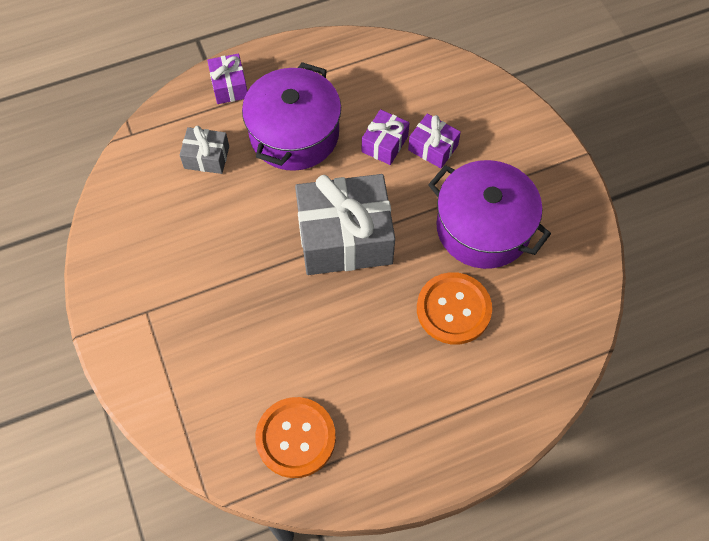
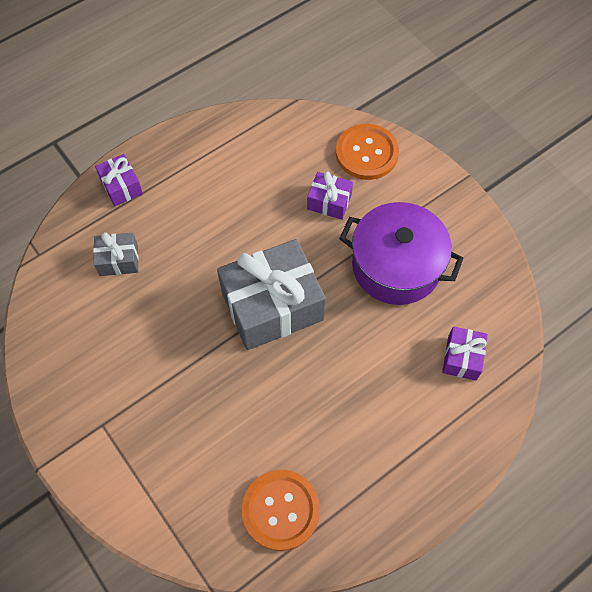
camera: 15 degrees left, 0 degrees up
(294, 134) = (196, 218): purple pot -> none
(384, 144) = (284, 208): purple gift -> purple gift (462, 358)
(453, 309) = (391, 349): orange button -> orange button (366, 153)

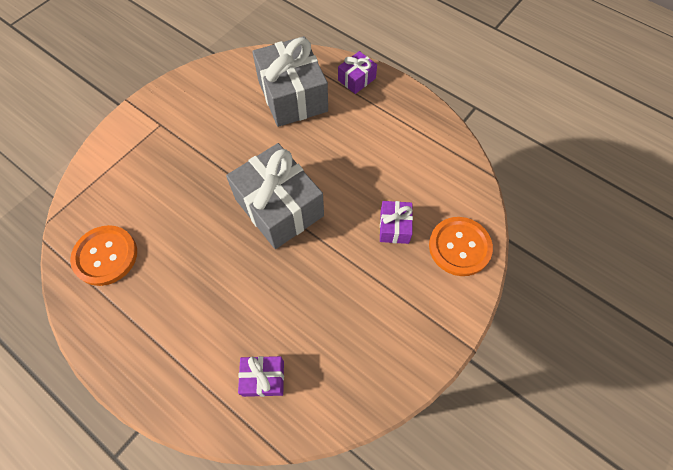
camera: 75 degrees right, 0 degrees up
(118, 260) = (292, 96): grey gift -> grey gift, size x2.09
(396, 266) = (345, 298): purple pot -> none

